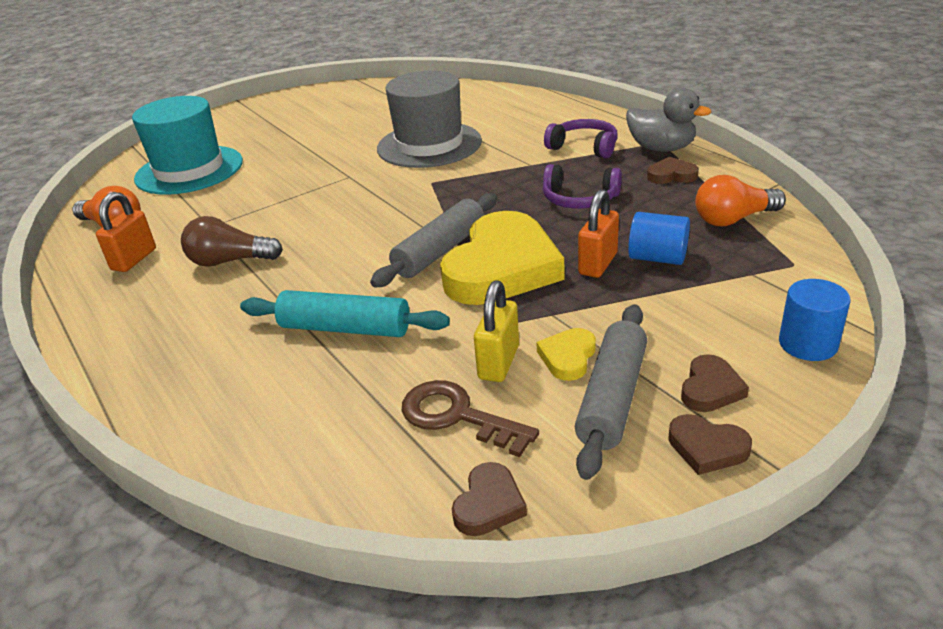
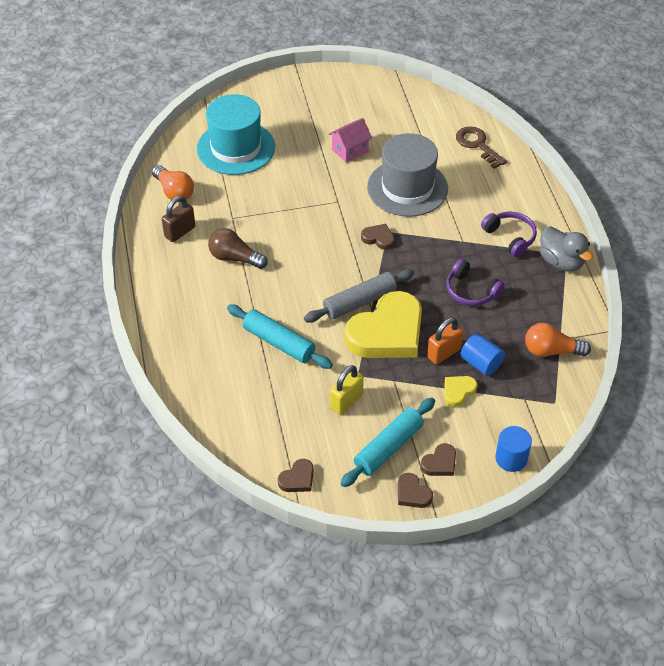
camera: 20 degrees right, 15 degrees up
(134, 259) = (180, 232): orange padlock -> brown padlock
(339, 137) = (350, 150): none -> pink house
(457, 416) = (308, 425): brown key -> brown key (477, 145)
(568, 357) = (383, 413): yellow heart -> yellow heart (458, 391)
(612, 398) = (388, 447): grey rolling pin -> turquoise rolling pin
(671, 175) = (546, 293): brown heart -> brown heart (378, 238)

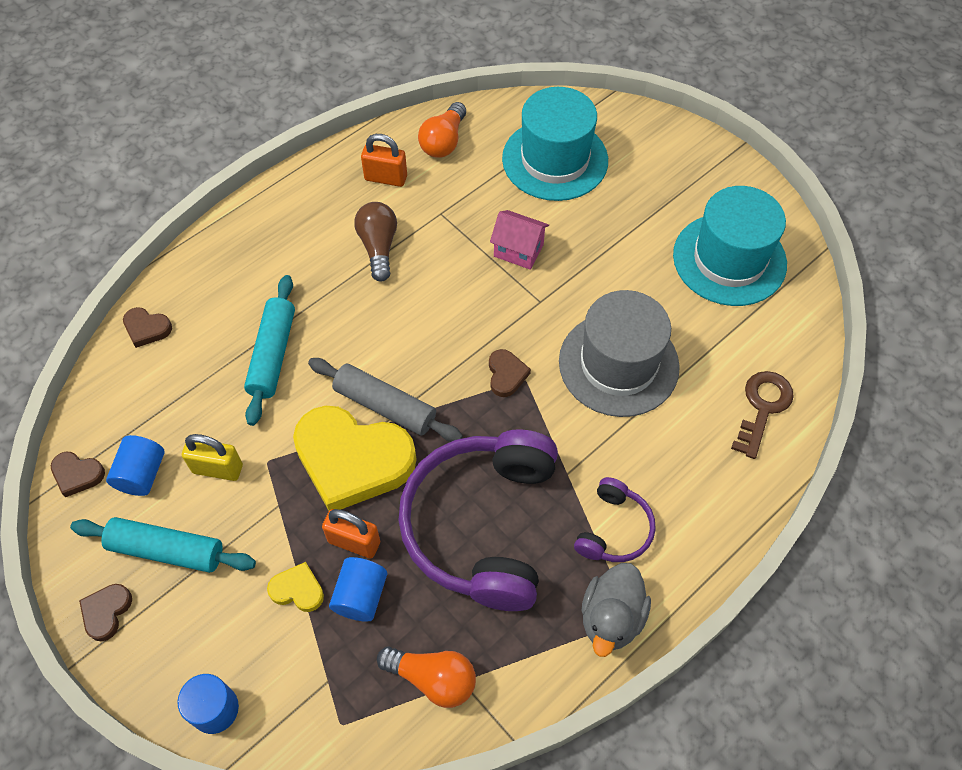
camera: 60 degrees right, 10 degrees up
(180, 232) = (386, 178): brown padlock -> orange padlock
(322, 443) = (142, 474): none -> blue cylinder
(350, 150) = (638, 270): pink house -> pink house (518, 250)
(372, 110) = (729, 259): none -> turquoise hat
(440, 463) = (168, 622): brown heart -> brown heart (147, 328)
(471, 291) = (482, 525): purple headphones -> purple headphones, size x2.10
(551, 351) = (433, 678): orange light bulb -> orange light bulb turned 135 degrees clockwise

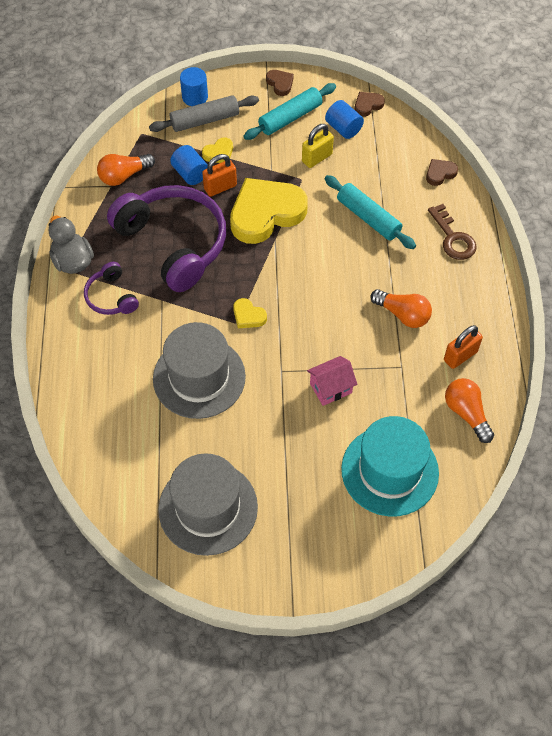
camera: 130 degrees right, 0 degrees up
(378, 247) = (402, 314): brown light bulb -> orange light bulb
(385, 406) = (284, 247): grey rolling pin -> grey rolling pin (205, 120)
(506, 375) = (248, 316): brown heart -> yellow heart
(729, 259) = (208, 508): turquoise hat -> grey hat
(763, 407) = (97, 428): brown key -> brown key (453, 238)

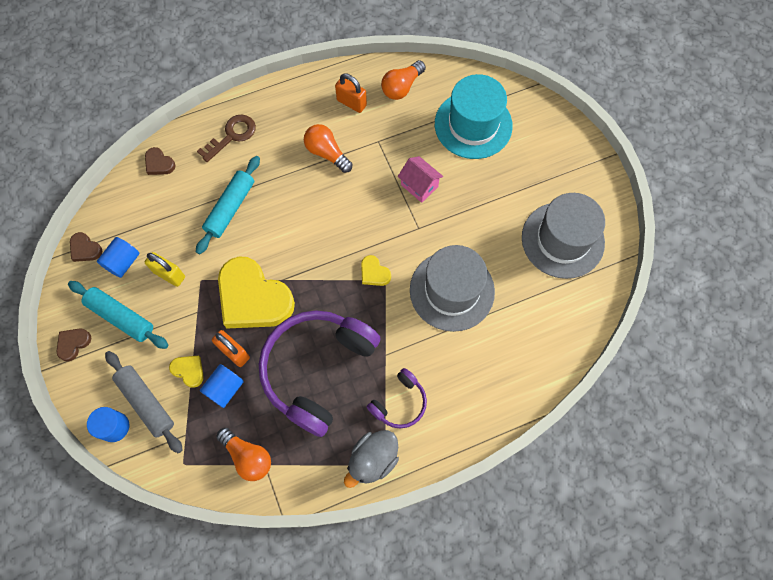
camera: 110 degrees left, 10 degrees up
(248, 316) = (374, 273): yellow heart -> yellow heart turned 120 degrees clockwise
(402, 314) = (327, 153): orange light bulb -> orange light bulb turned 60 degrees counterclockwise

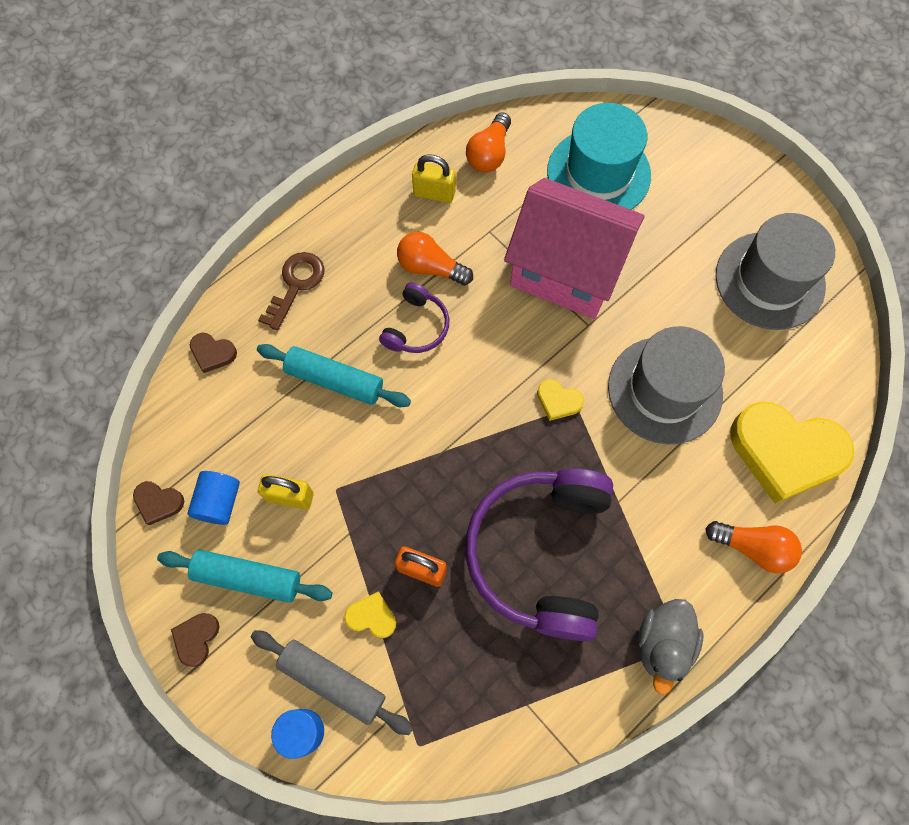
camera: 20 degrees left, 0 degrees up
(225, 388) = (430, 623): blue cylinder -> none
(230, 208) = (334, 380): turquoise rolling pin -> turquoise rolling pin turned 75 degrees counterclockwise
(248, 457) = (500, 702): orange light bulb -> orange light bulb (752, 547)
(253, 298) = (416, 488): yellow heart -> yellow heart (785, 452)
(351, 103) = (434, 193): orange padlock -> yellow padlock
(399, 403) = (663, 557): purple headphones -> purple headphones (416, 327)
(419, 186) = (566, 271): pink house -> pink house, size x2.34

